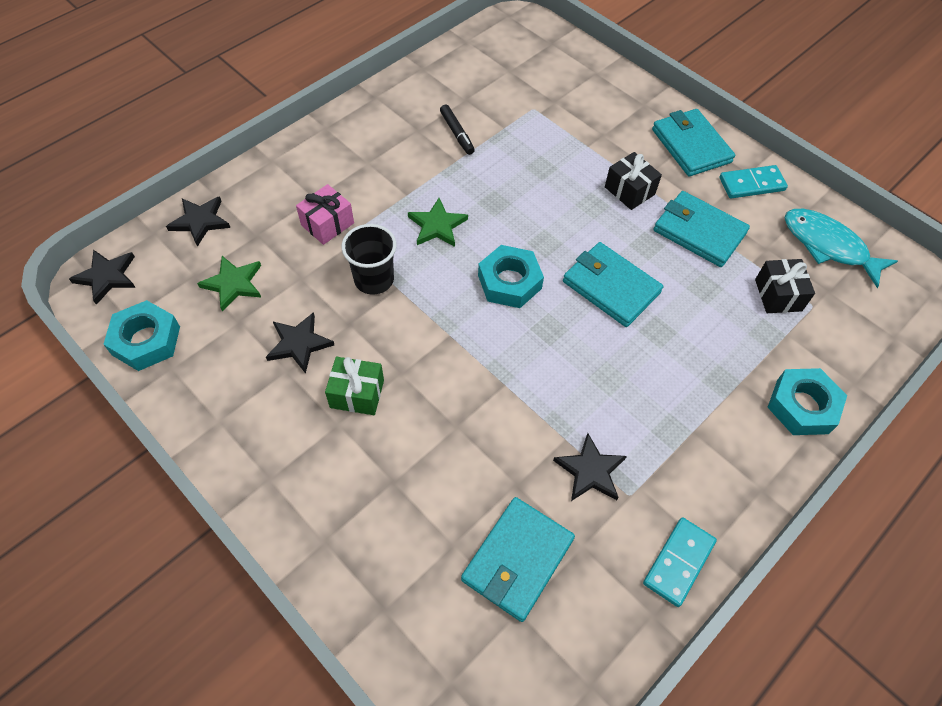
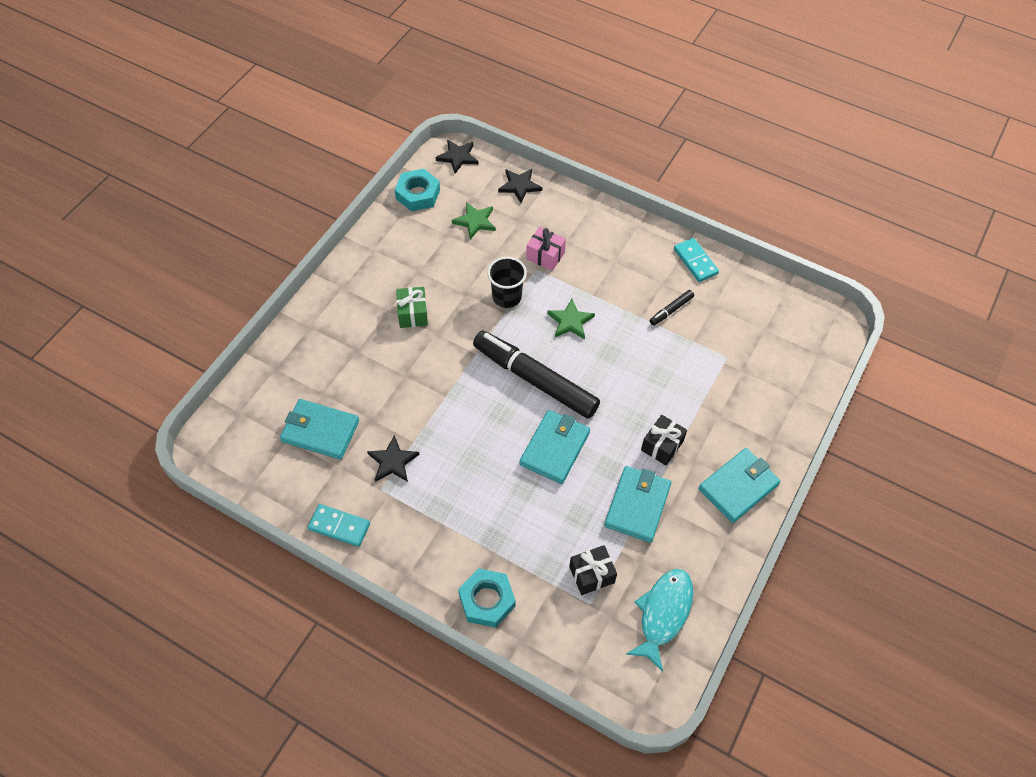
camera: 75 degrees right, 0 degrees up
(299, 344) = (440, 271): black star -> none
(509, 282) = (535, 379): turquoise nut -> black marker
(751, 184) = (712, 543): turquoise domino -> turquoise domino (695, 261)

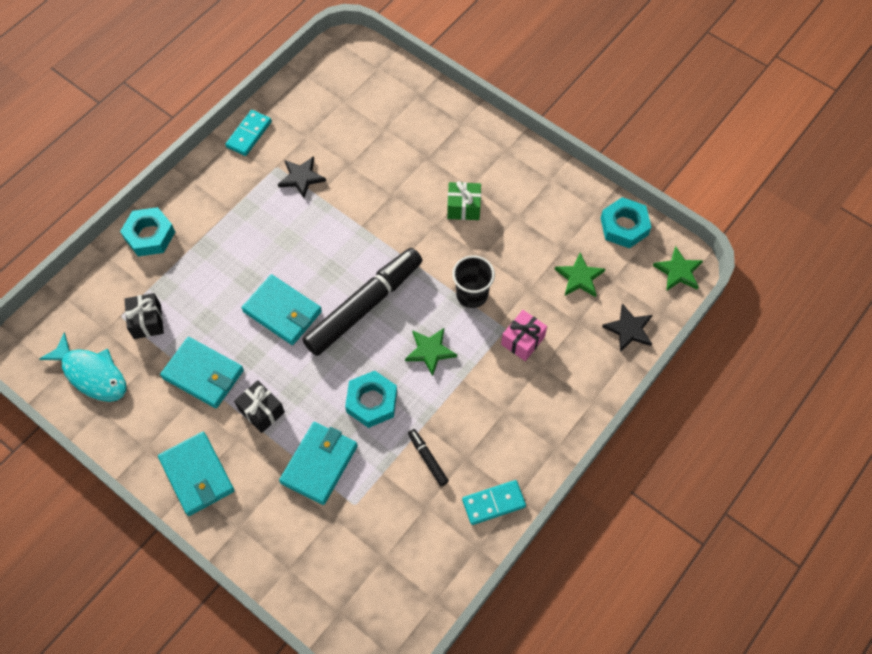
camera: 100 degrees right, 5 degrees up
(320, 431) = (346, 125): turquoise wallet -> turquoise wallet (319, 464)
(458, 157) = (678, 271): black star -> green star
(630, 359) = (371, 402): none -> turquoise nut

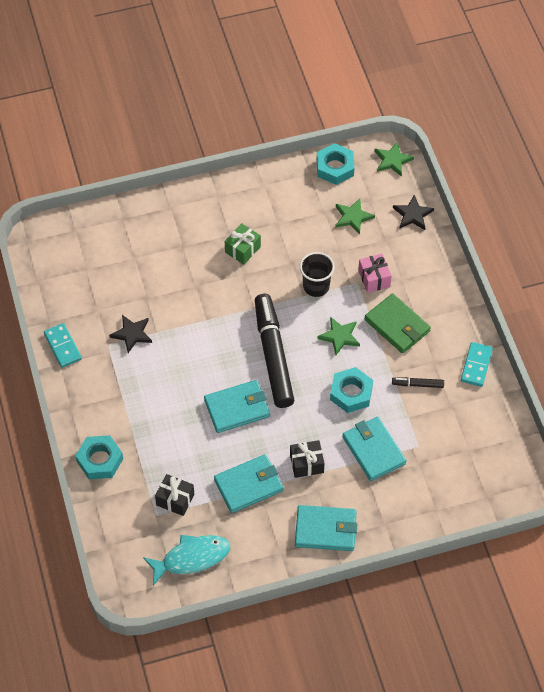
camera: 55 degrees left, 5 degrees down
(483, 396) = (397, 325): none -> green wallet

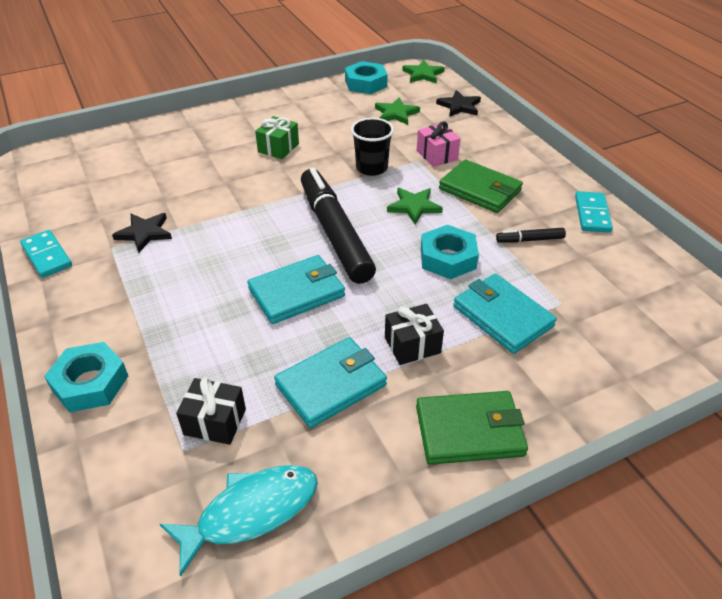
camera: 10 degrees left, 15 degrees down
(325, 530) = (469, 431): turquoise wallet -> green wallet

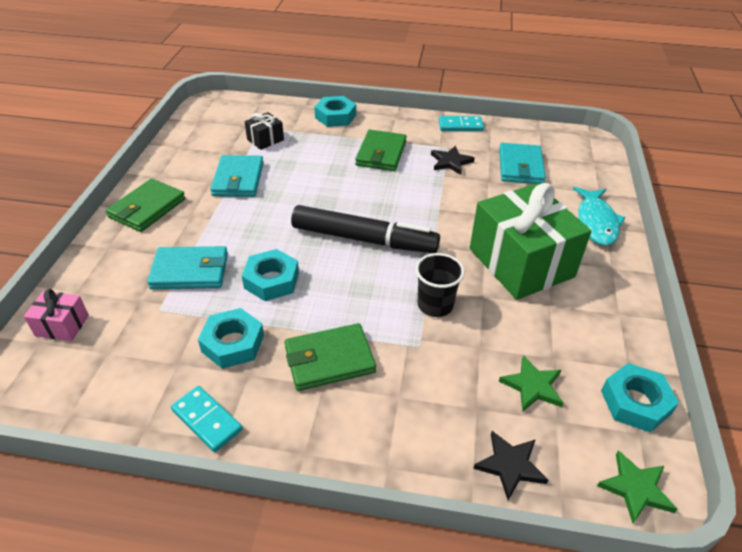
camera: 125 degrees right, 0 degrees up
(166, 291) = (381, 153): none -> green wallet
(250, 512) = (207, 133): turquoise fish -> turquoise fish (596, 222)
(278, 148) = (521, 263): green gift -> green gift, size x2.31
(297, 293) = (322, 197): turquoise wallet -> turquoise wallet (520, 167)
(412, 345) = (223, 220): black gift -> none
(414, 207) = (351, 299): green star -> none
(437, 155) = (416, 366): pink gift -> pink gift (62, 325)
(530, 240) = (233, 343): black marker -> turquoise nut

